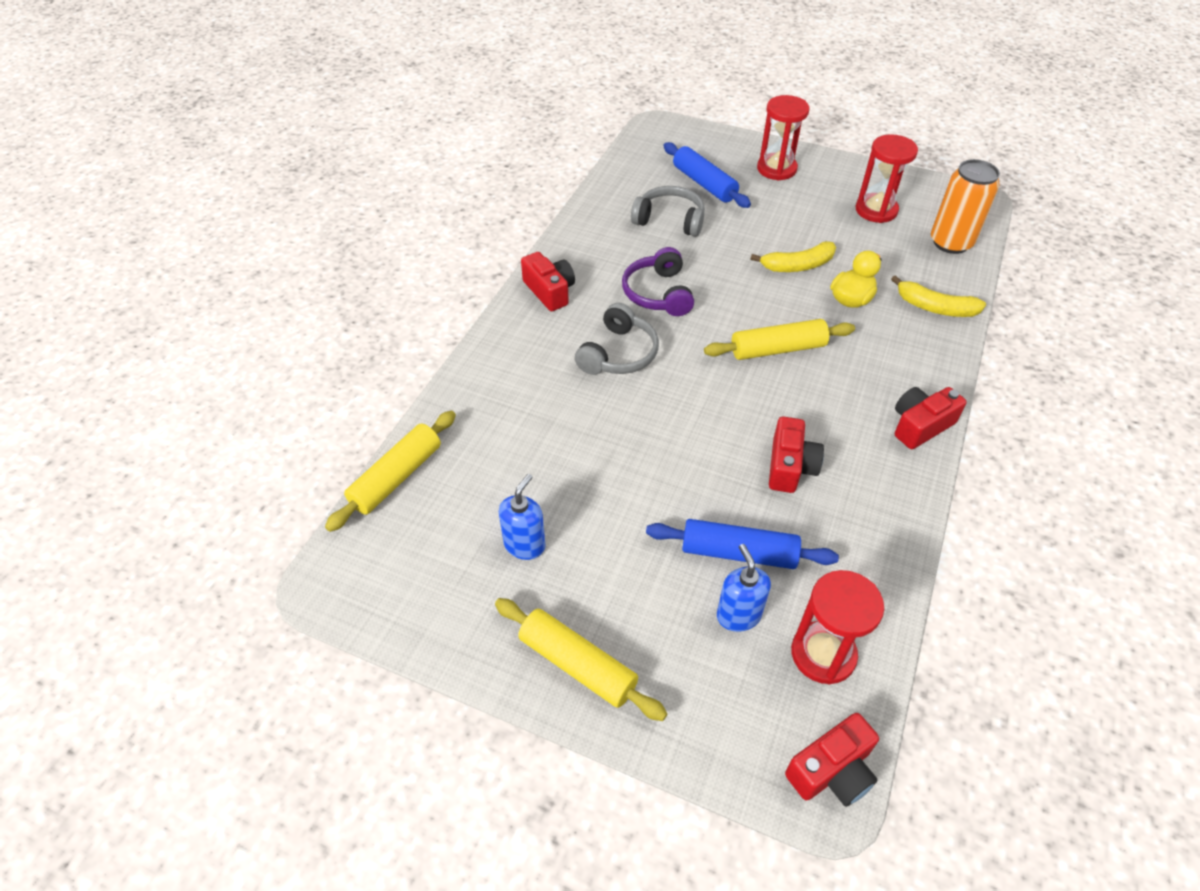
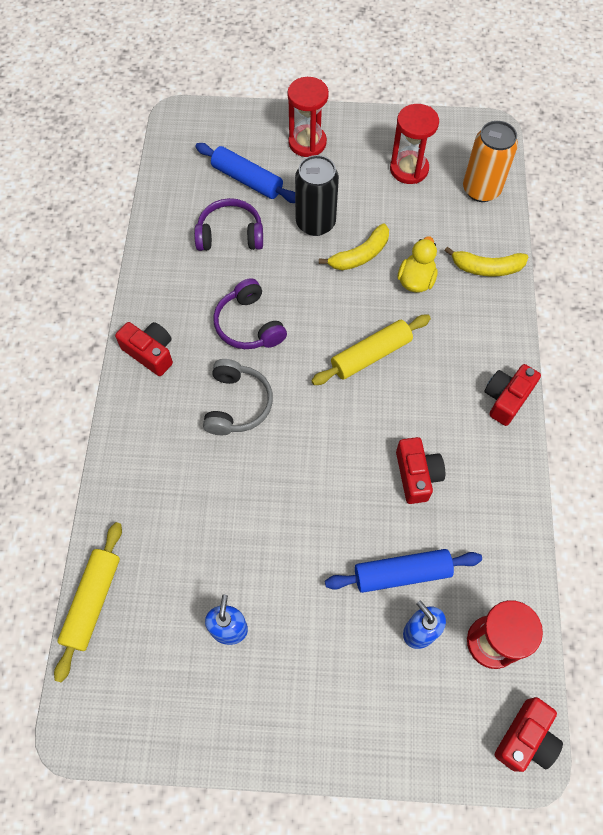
camera: 20 degrees left, 15 degrees up
(577, 664) = (312, 723): yellow rolling pin -> none
(670, 220) = (230, 234): grey headphones -> purple headphones
(760, 230) = (315, 223): none -> black can

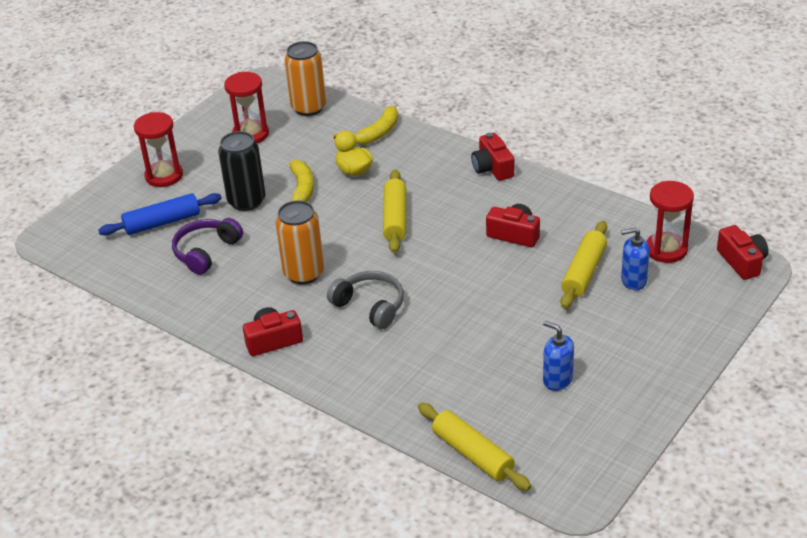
camera: 55 degrees left, 25 degrees down
(248, 325) = (304, 273): purple headphones -> orange can
(402, 573) = (584, 272): blue rolling pin -> yellow rolling pin

